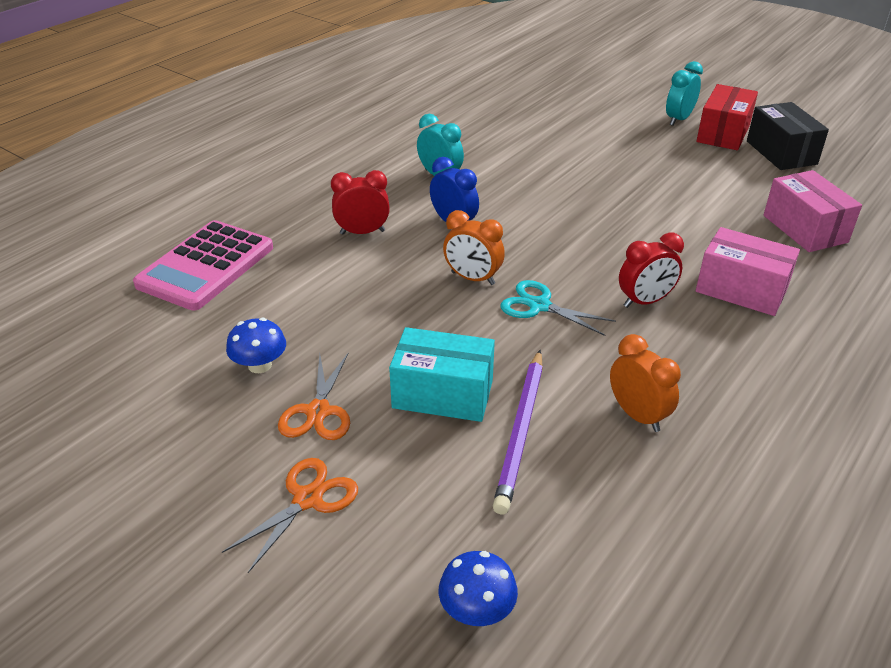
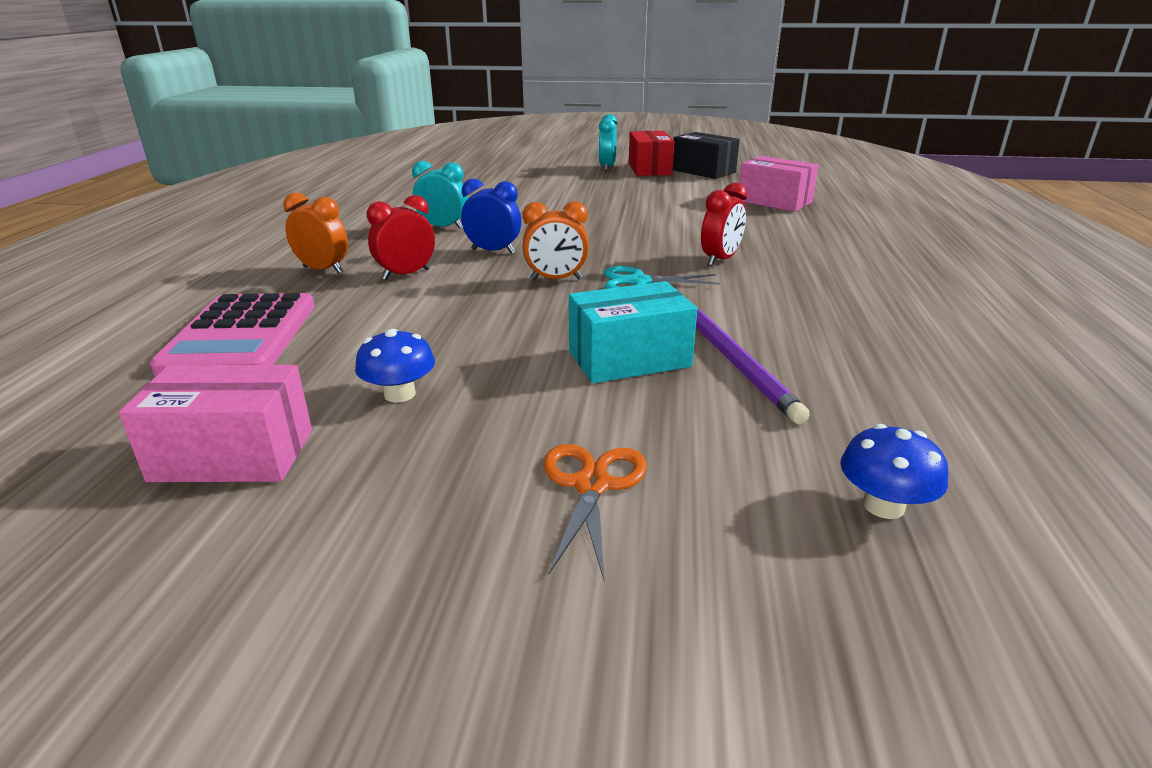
camera: 30 degrees left, 10 degrees down
(318, 411) = (514, 410): orange scissors -> none
(637, 415) = (813, 324): orange clock -> orange clock (323, 270)
(741, 290) = (780, 238): pink box -> pink box (233, 455)

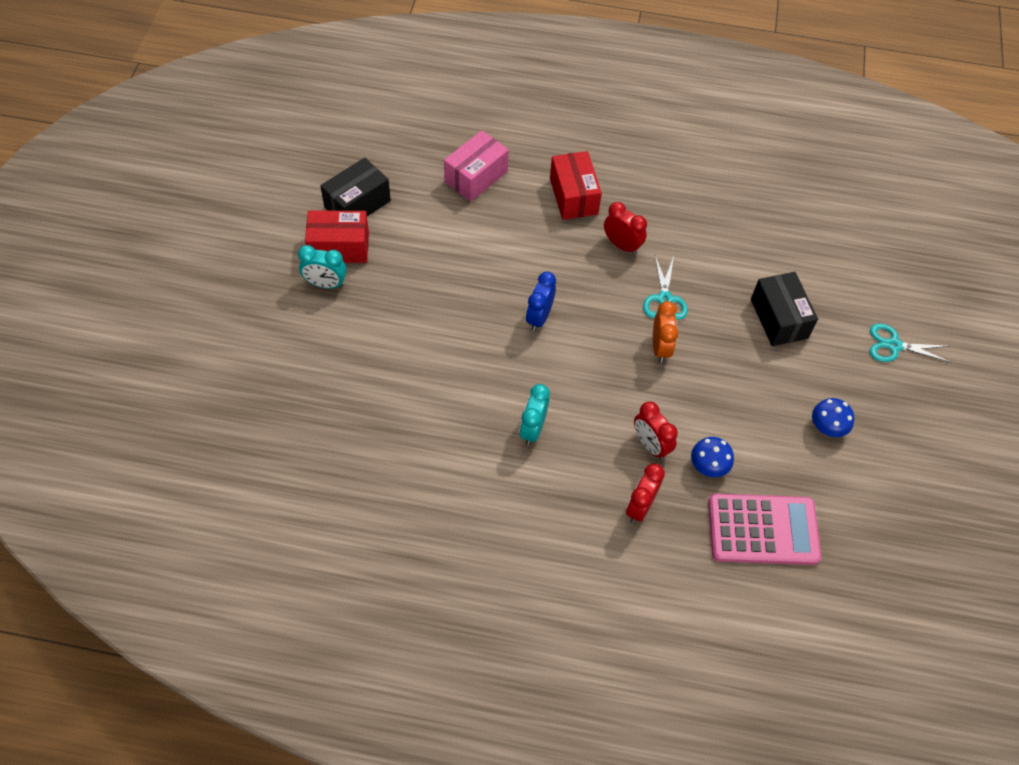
camera: 90 degrees left, 30 degrees up
(233, 455) = (891, 491): pink box -> none
(323, 270) = (640, 506): orange clock -> red clock
(493, 251) = (599, 388): blue clock -> blue clock (539, 317)
(592, 485) = (894, 345): orange scissors -> turquoise scissors
(629, 359) = (779, 318): turquoise box -> black box
(735, 362) = (779, 271): purple pencil -> none
(784, 237) = (573, 196): none -> red box
(883, 505) = (893, 252): blue mushroom -> blue mushroom (708, 466)

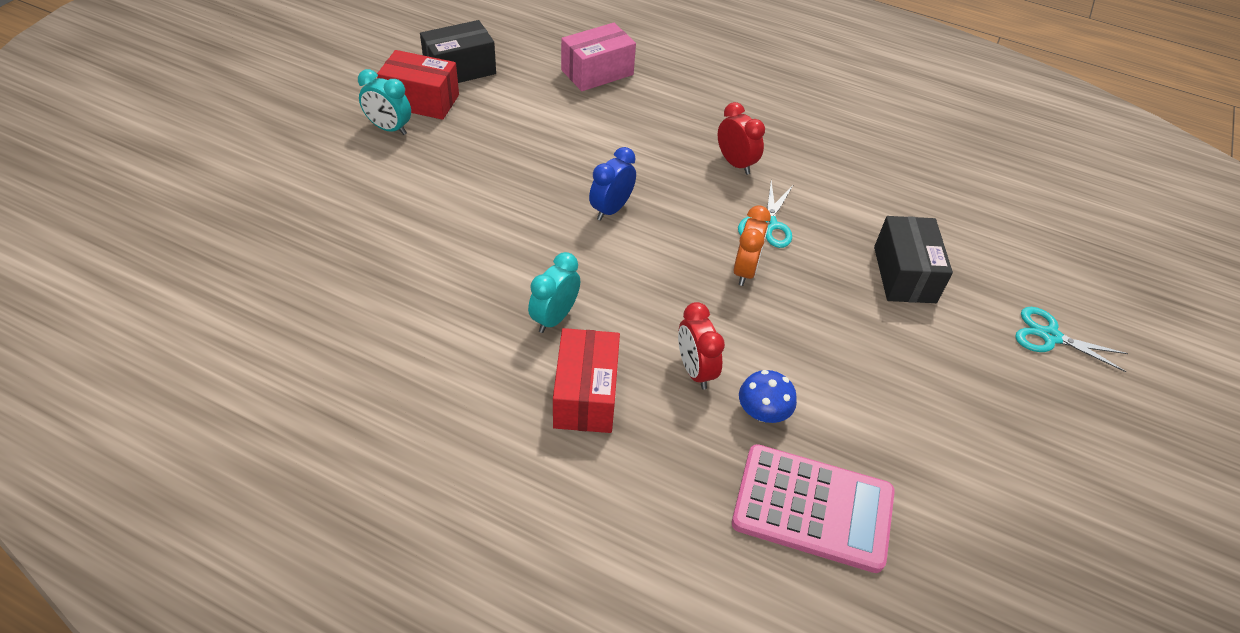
camera: 15 degrees right, 10 degrees down
(573, 196) = (697, 109): red box -> red box (586, 395)
(640, 506) = (655, 437): red clock -> none
(827, 427) = (937, 406): blue mushroom -> none

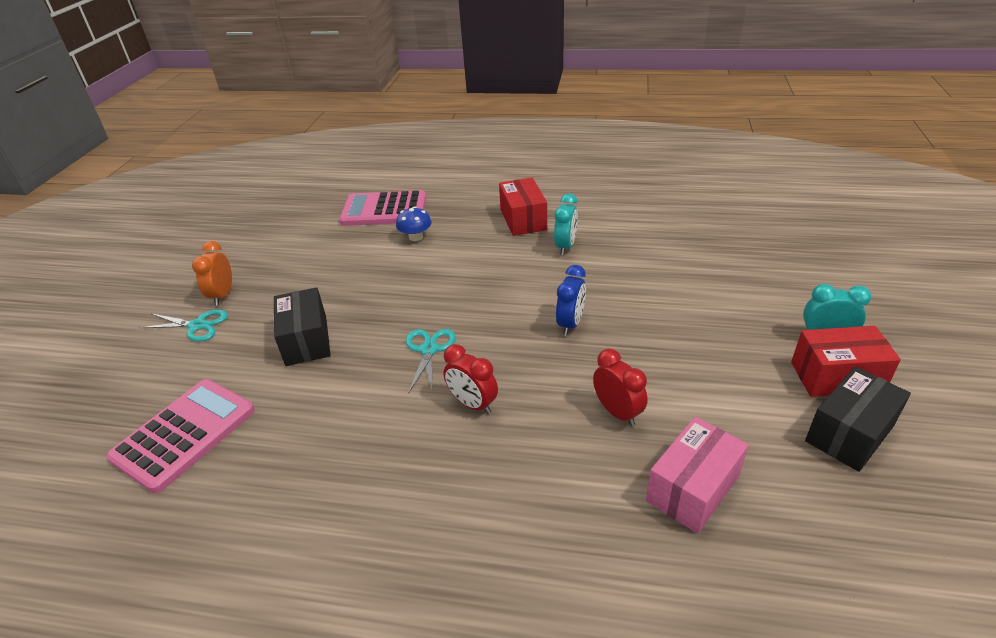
camera: 170 degrees right, 10 degrees down
(695, 370) = (462, 244): red clock -> red clock (617, 412)
(745, 270) = (442, 308): orange clock -> orange clock (223, 295)
(999, 209) = (184, 434): none -> pink calculator

